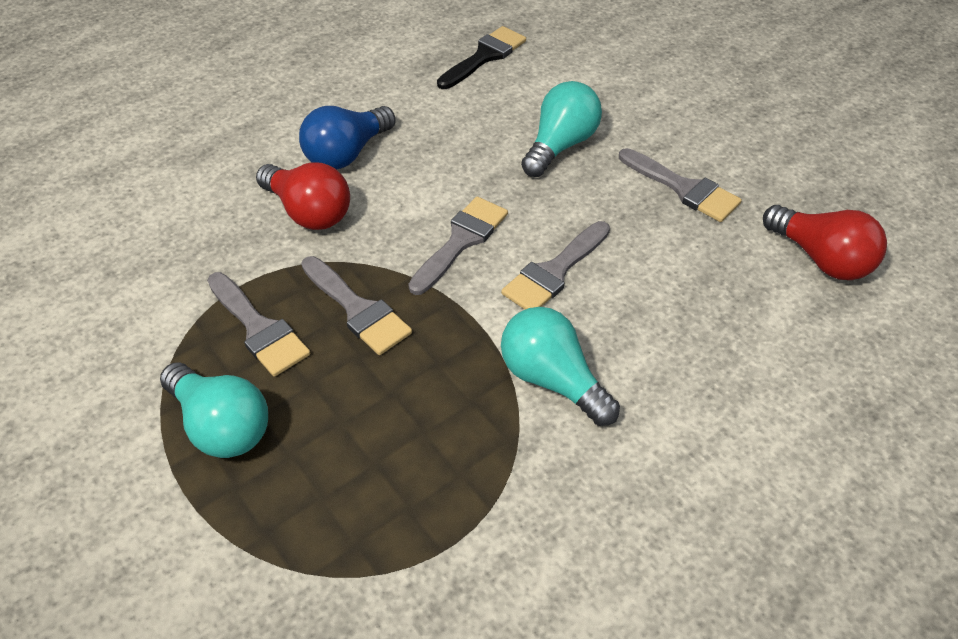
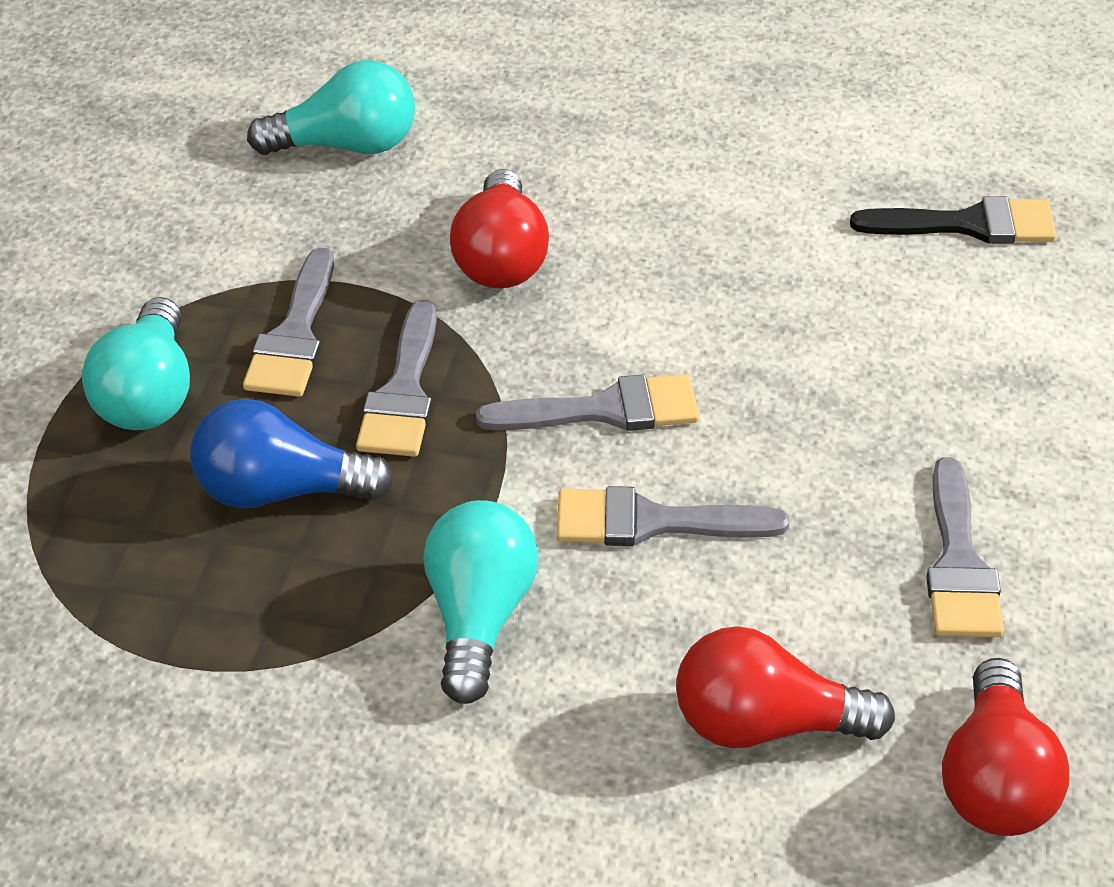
camera: 50 degrees right, 5 degrees down
(347, 153) = (630, 225): blue light bulb -> blue light bulb (280, 491)
(560, 145) = (887, 397): turquoise light bulb -> turquoise light bulb (346, 145)
(723, 314) = (765, 725): none -> red light bulb

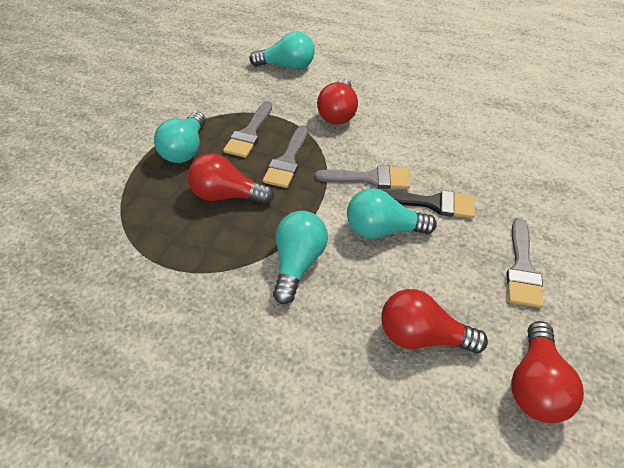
camera: 10 degrees right, 5 degrees up
(280, 491) = (227, 195): blue light bulb -> red light bulb
(652, 522) = (382, 229): grey brush -> turquoise light bulb
(968, 225) = (534, 121): black brush -> black brush (432, 203)

